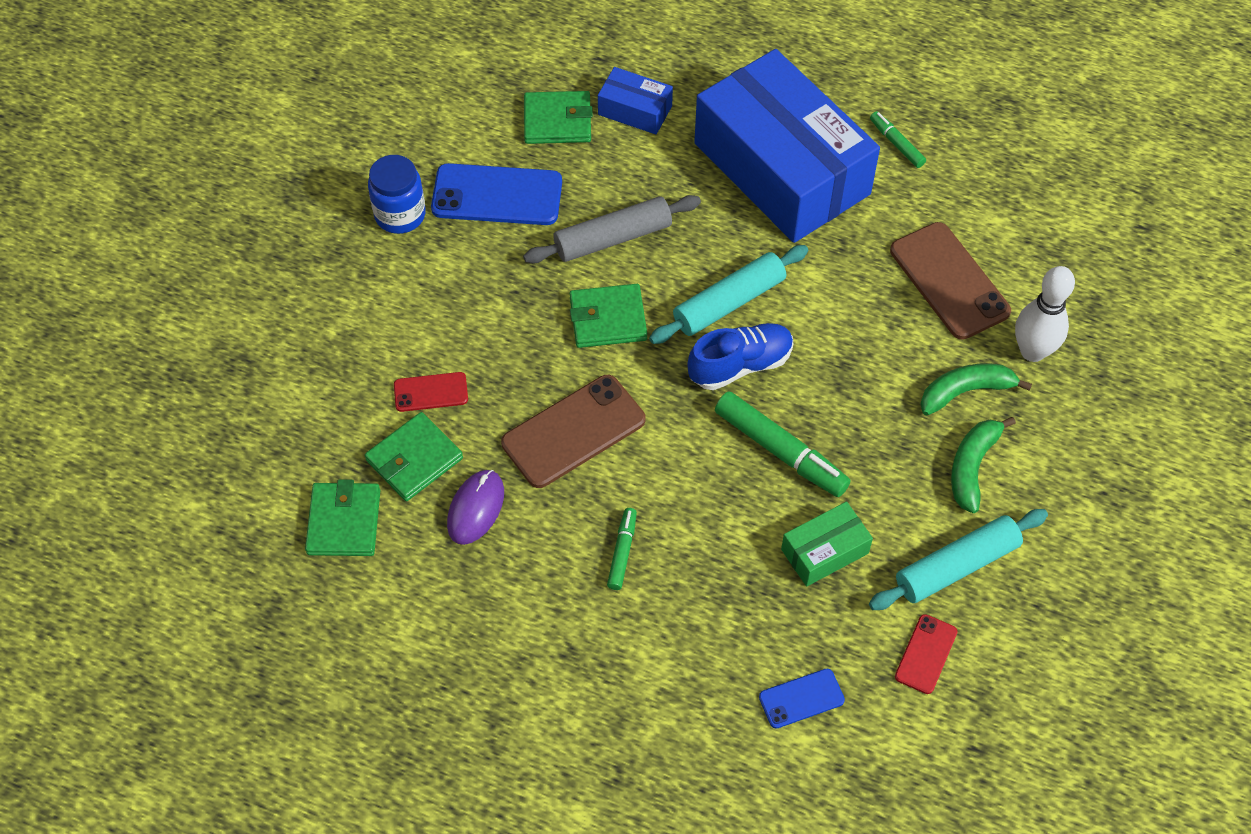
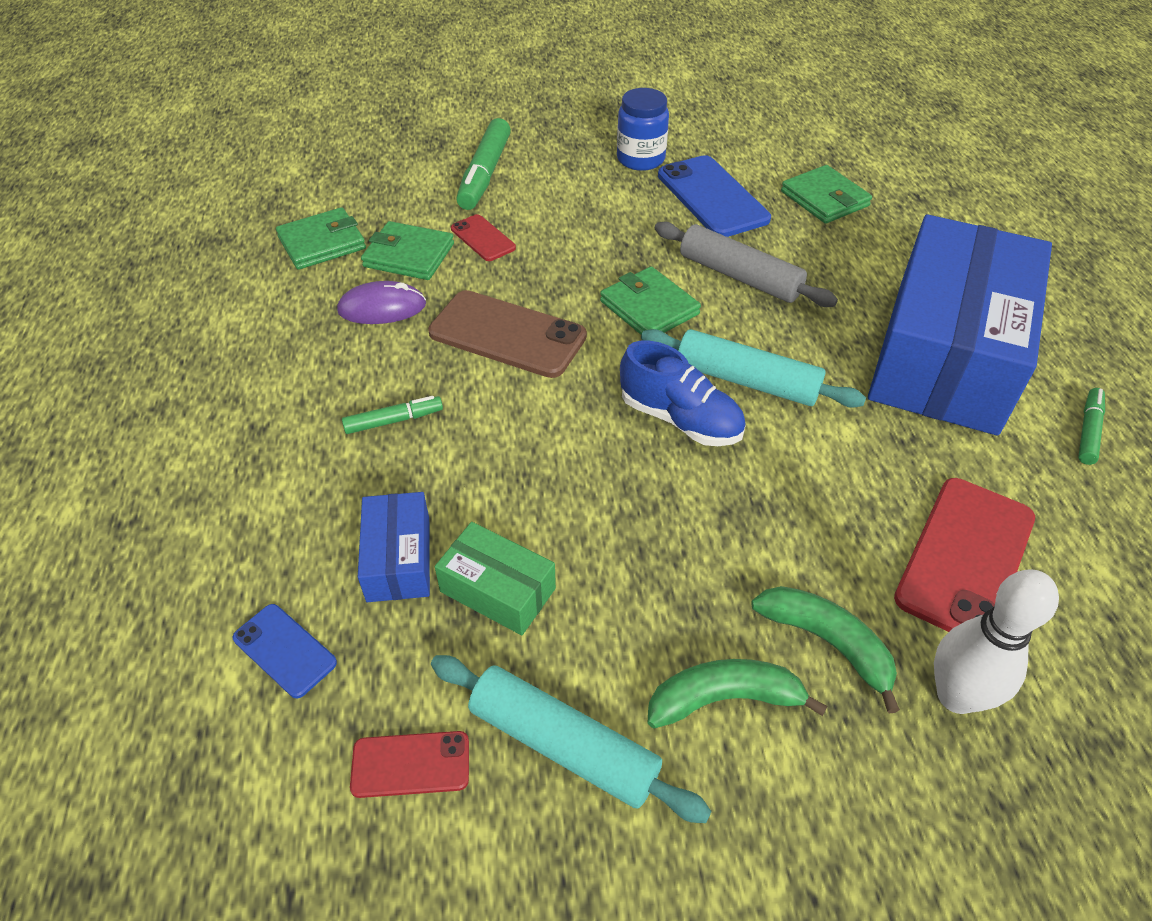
camera: 60 degrees right, 10 degrees down
(635, 110) = (890, 235): blue box -> blue box (398, 559)
(780, 451) = (601, 495): green marker -> green marker (485, 174)
(949, 281) = (965, 557): brown phone -> red phone

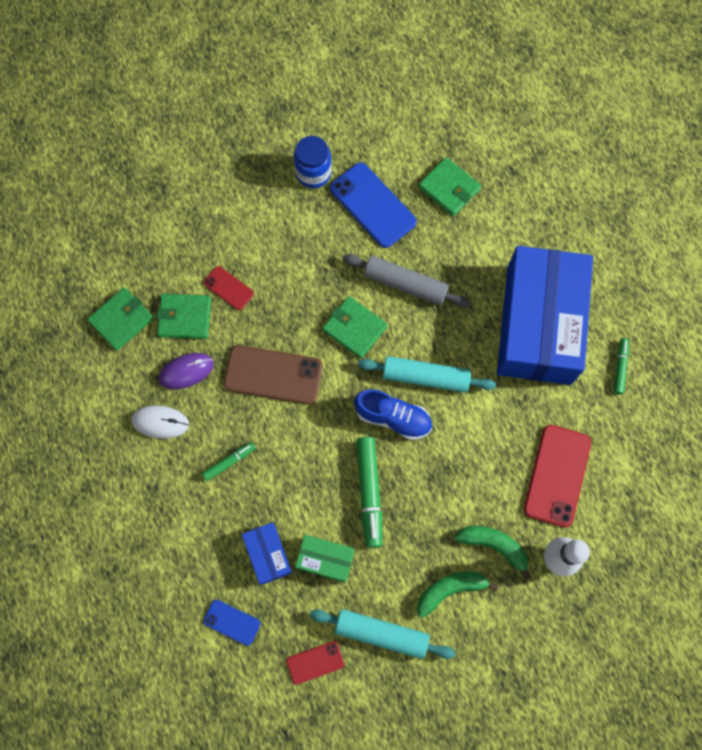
camera: 15 degrees left, 25 degrees up
(314, 354) = (160, 422): none -> white mouse
(485, 174) = (207, 218): green marker -> green marker (369, 492)

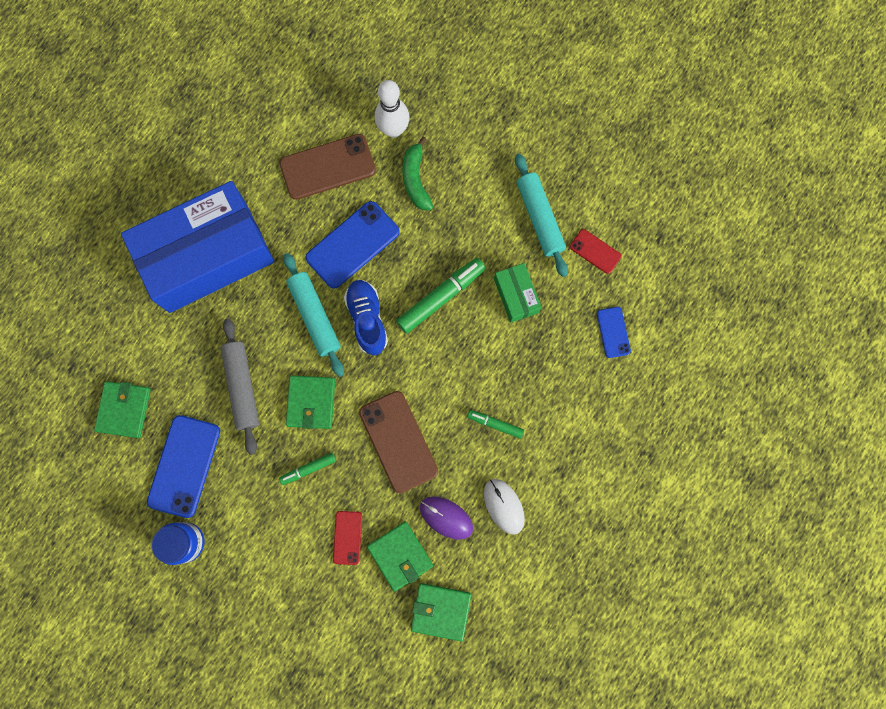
camera: 125 degrees left, 5 degrees up
(268, 554) = (544, 341): blue box -> none
(450, 590) = (472, 190): green banana -> none
(468, 449) = (353, 245): none -> blue phone
(557, 475) = (328, 167): red phone -> brown phone
(620, 367) = (203, 172): green marker -> green marker (308, 469)

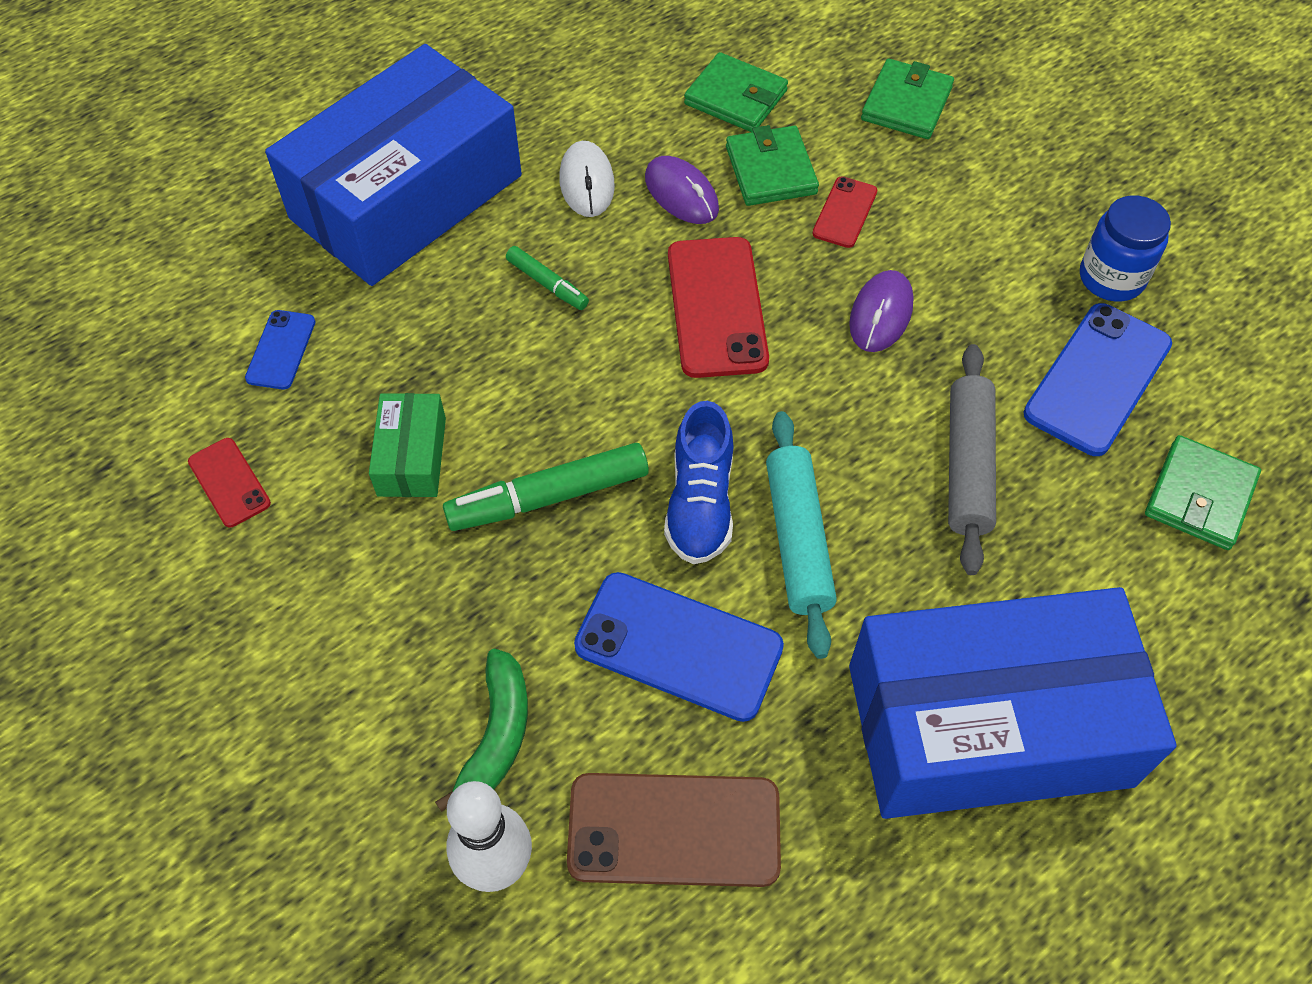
camera: 160 degrees left, 20 degrees down
(308, 469) = (881, 314): green marker -> purple mouse
(311, 402) = (847, 405): green wallet -> green wallet (906, 103)
(353, 245) = (678, 646): blue phone -> blue phone turned 45 degrees clockwise
(398, 441) = (716, 307): brown phone -> red phone
(539, 218) = (293, 574): turquoise rolling pin -> none
(601, 457) = (406, 197): none -> blue box

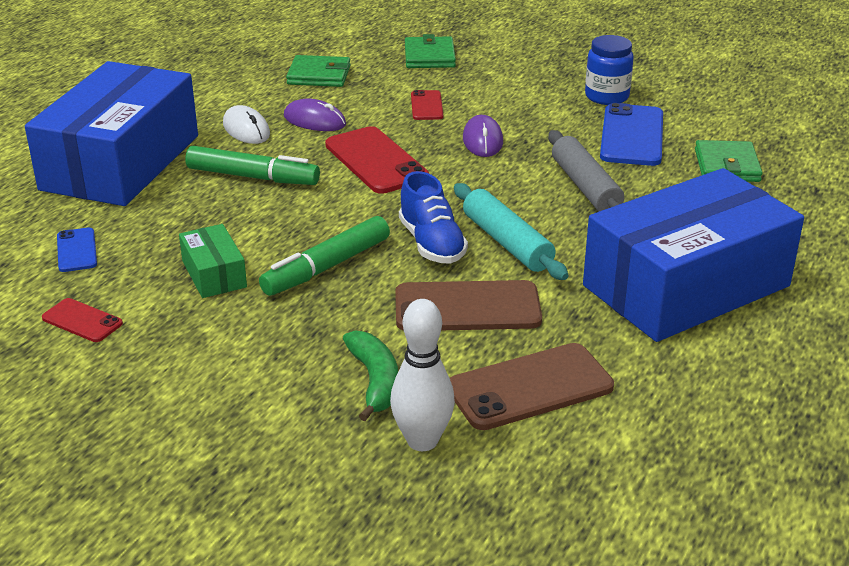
camera: 25 degrees left, 25 degrees down
(547, 284) = (253, 177): green marker -> green marker, size x1.84
(678, 646) = (467, 307): blue phone -> brown phone
(770, 170) = (365, 99): green wallet -> none

